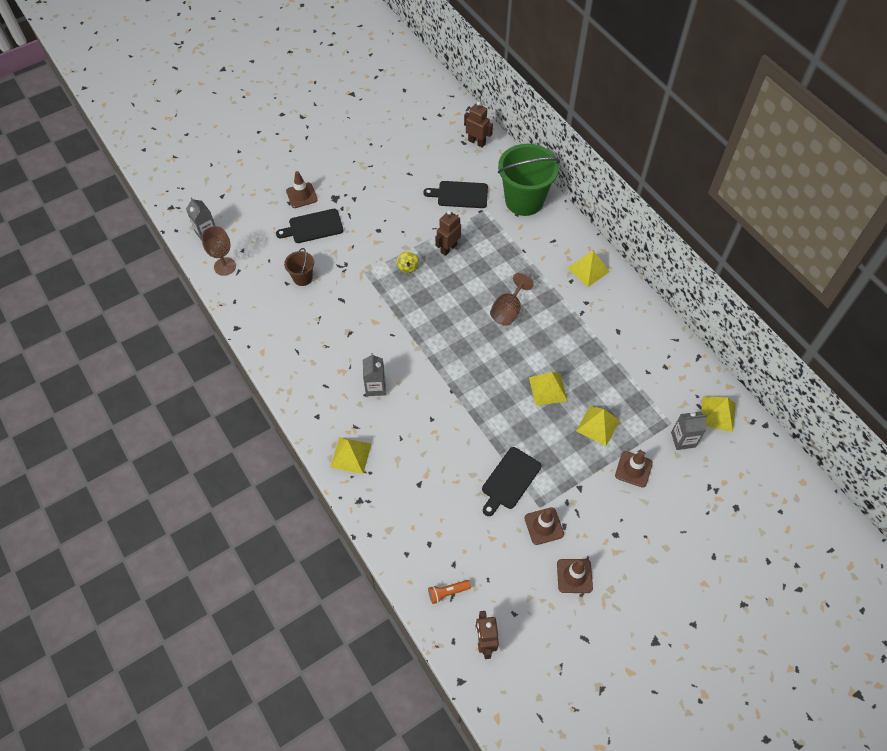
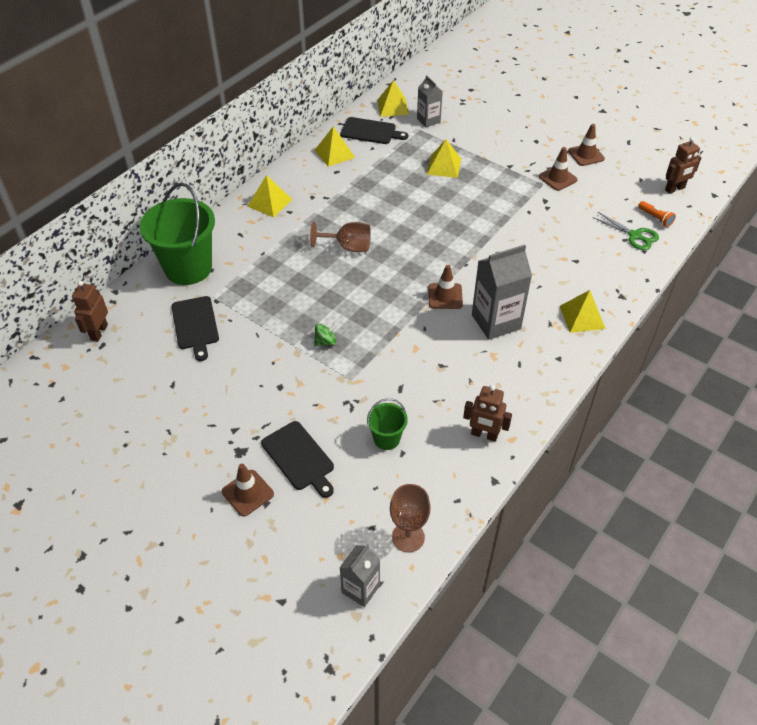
camera: 110 degrees left, 10 degrees down
(302, 278) = (386, 439): brown bucket -> green bucket
(375, 387) = (496, 322): grey carton -> grey carton, size x1.68
(408, 267) = (325, 342): yellow spinning top -> green spinning top
(430, 557) = (635, 236): none -> green scissors
(448, 248) = (283, 314): brown robot -> brown robot (484, 435)
(510, 480) = (531, 205): black cutting board -> black cutting board (370, 131)
(548, 389) = (425, 202): yellow pyramid -> yellow pyramid (334, 153)
(633, 469) = (473, 141): brown traffic cone -> brown traffic cone (445, 296)

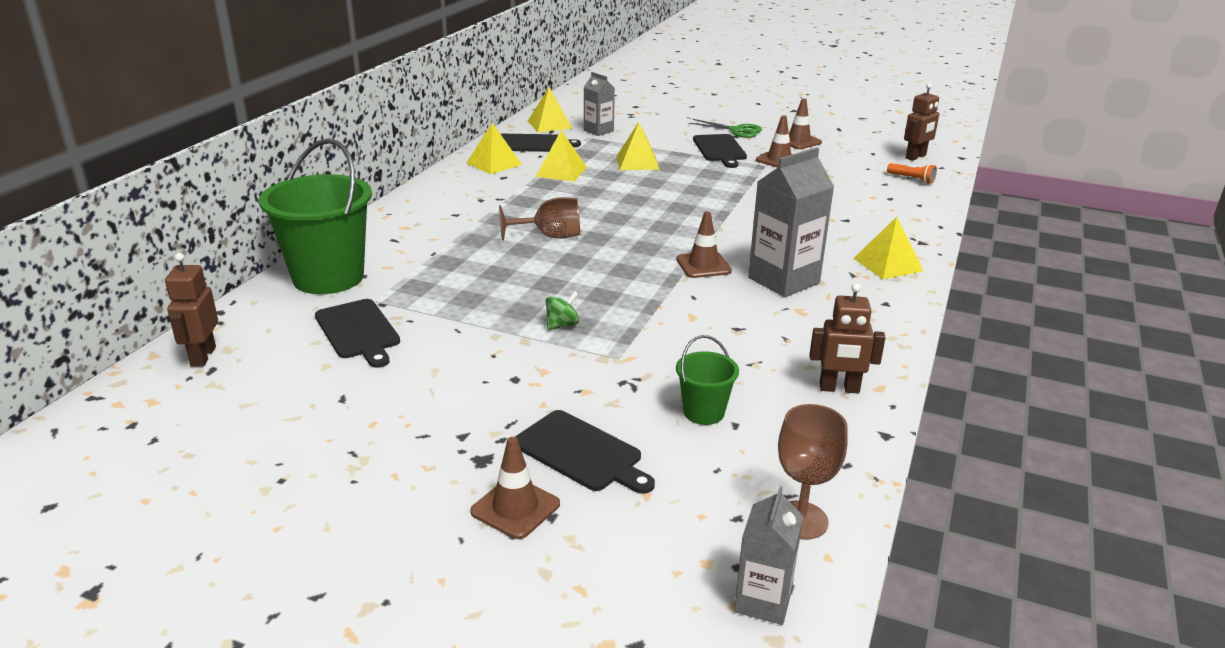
camera: 15 degrees left, 20 degrees down
(269, 202) = (424, 209): yellow pyramid -> yellow pyramid (561, 171)
(516, 158) = (720, 149): none -> black cutting board
(635, 236) = (899, 194): green scissors -> green scissors (737, 130)

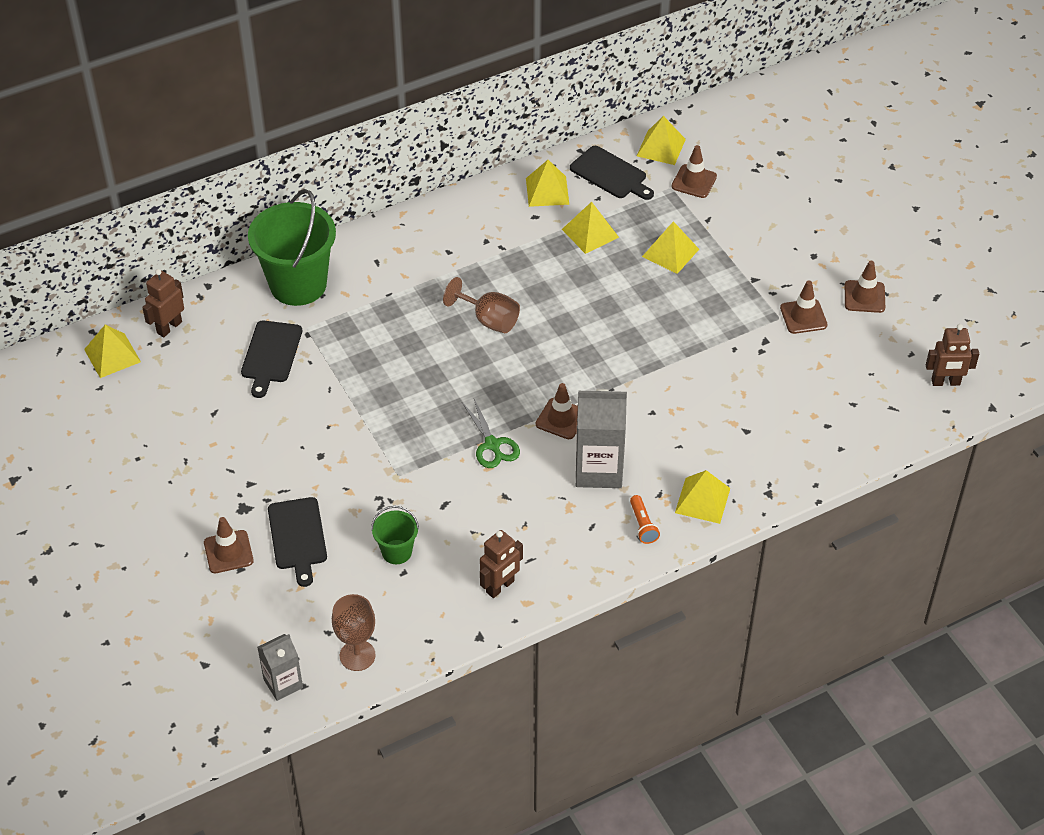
camera: 40 degrees right, 20 degrees up
(144, 406) = (112, 355): none -> yellow pyramid
(562, 325) = (396, 423): green spinning top -> none
(598, 131) = (694, 181): grey carton -> brown traffic cone
(720, 149) = (770, 271): black cutting board -> none
(737, 130) = (827, 247): green scissors -> green scissors (492, 445)
(839, 389) = (500, 587): brown robot -> brown robot turned 90 degrees counterclockwise
(912, 179) = (888, 412): orange flashlight -> orange flashlight (643, 525)

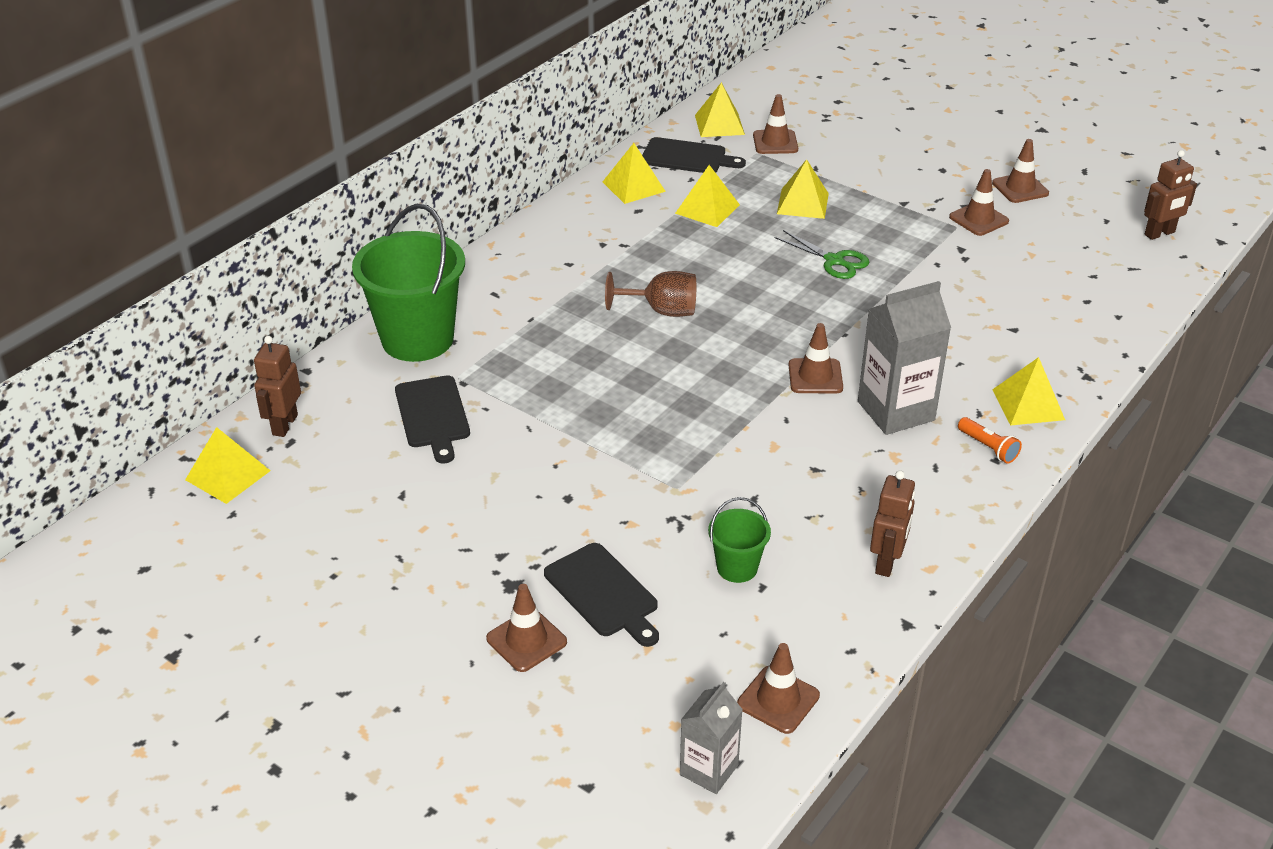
camera: 25 degrees left, 10 degrees down
(357, 655) = (778, 700): brown goblet -> brown traffic cone
(492, 445) = (760, 424): green scissors -> green scissors (834, 261)

